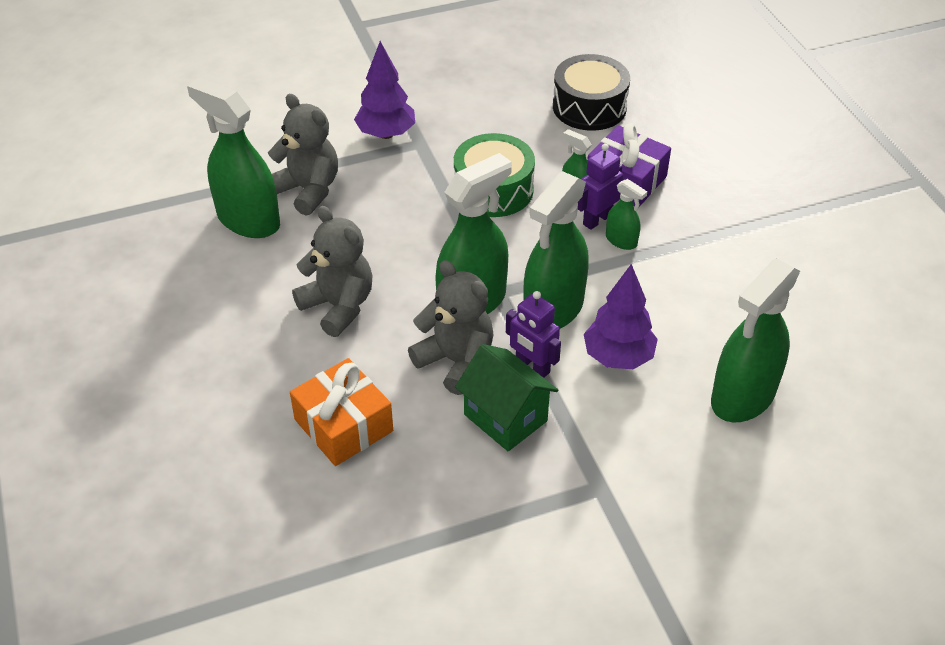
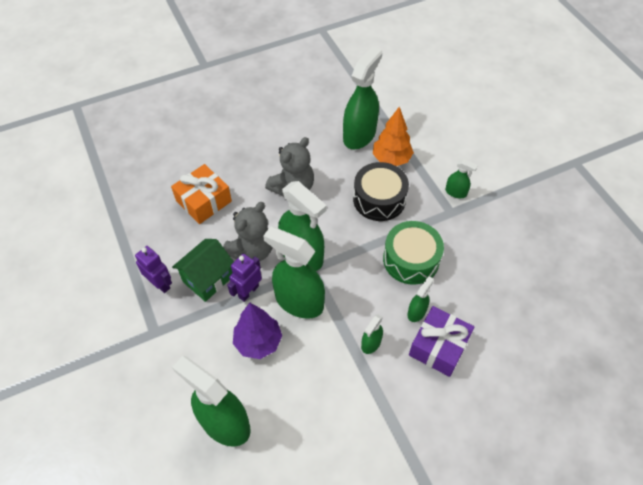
camera: 85 degrees right, 10 degrees up
(308, 190) = (391, 159): grey teddy bear -> orange tree
(386, 134) = (456, 192): purple tree -> green spray bottle
(589, 107) = (522, 319): black drum -> black drum (379, 199)
(597, 219) = (391, 327): purple robot -> purple robot (160, 284)

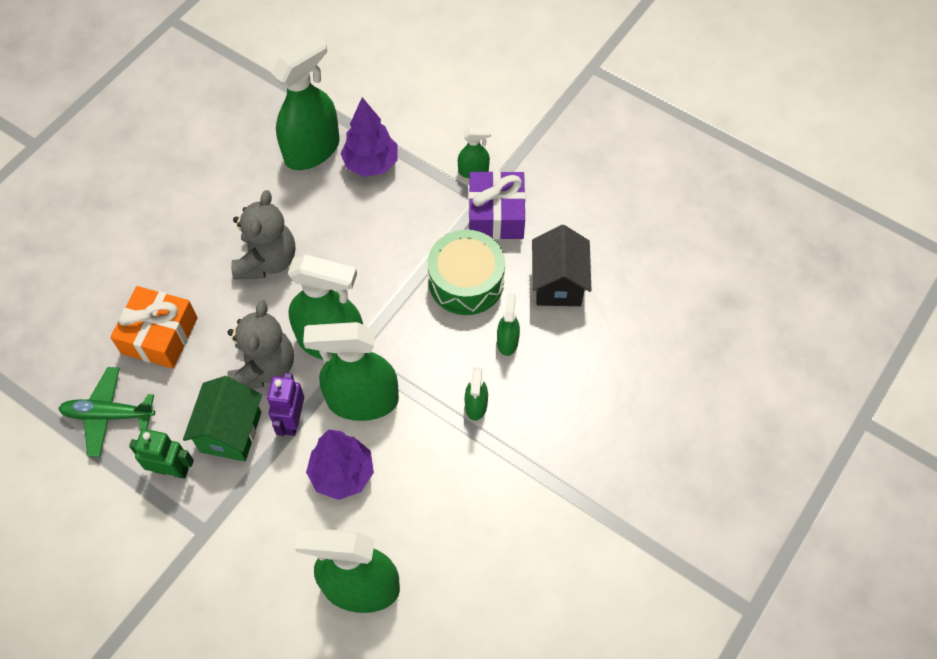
camera: 30 degrees left, 5 degrees up
(146, 232) = (108, 415): none -> green plane
(160, 284) = (172, 470): purple robot -> green robot
(359, 135) = (312, 150): green spray bottle -> green spray bottle turned 45 degrees clockwise
(379, 199) = (386, 224): black drum -> none
(391, 159) = (371, 164): orange tree -> purple tree
(438, 346) = (553, 368): purple gift -> purple gift (496, 215)
(474, 291) = (558, 284): none -> black house

